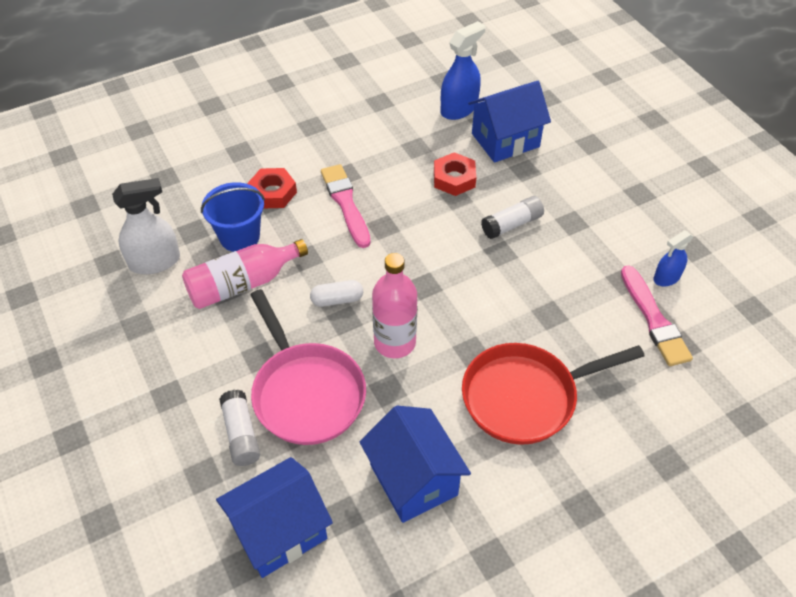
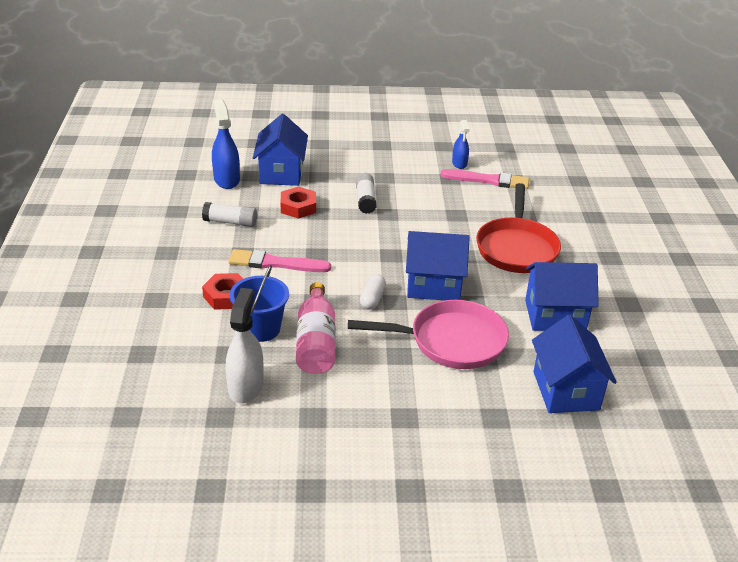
camera: 65 degrees left, 15 degrees down
(241, 434) = (469, 386): white glue stick -> white glue stick (230, 222)
(394, 342) = (433, 285): pink bottle -> blue house

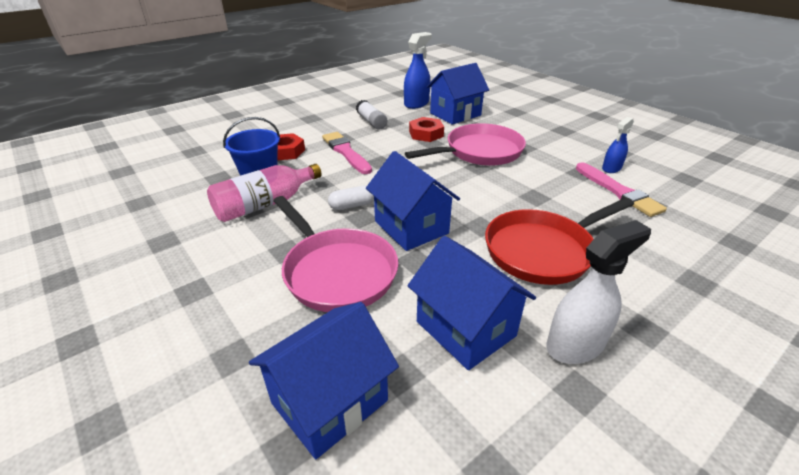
camera: 55 degrees right, 0 degrees up
(246, 386) = (183, 198): white spray bottle -> white spray bottle (575, 344)
(365, 200) = (479, 152): white glue stick -> pink pan

